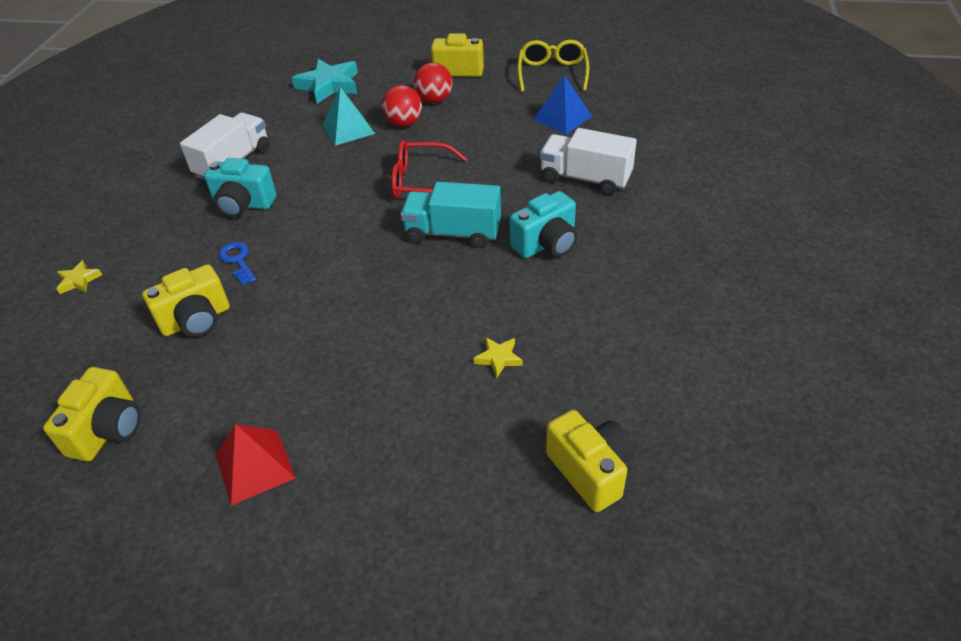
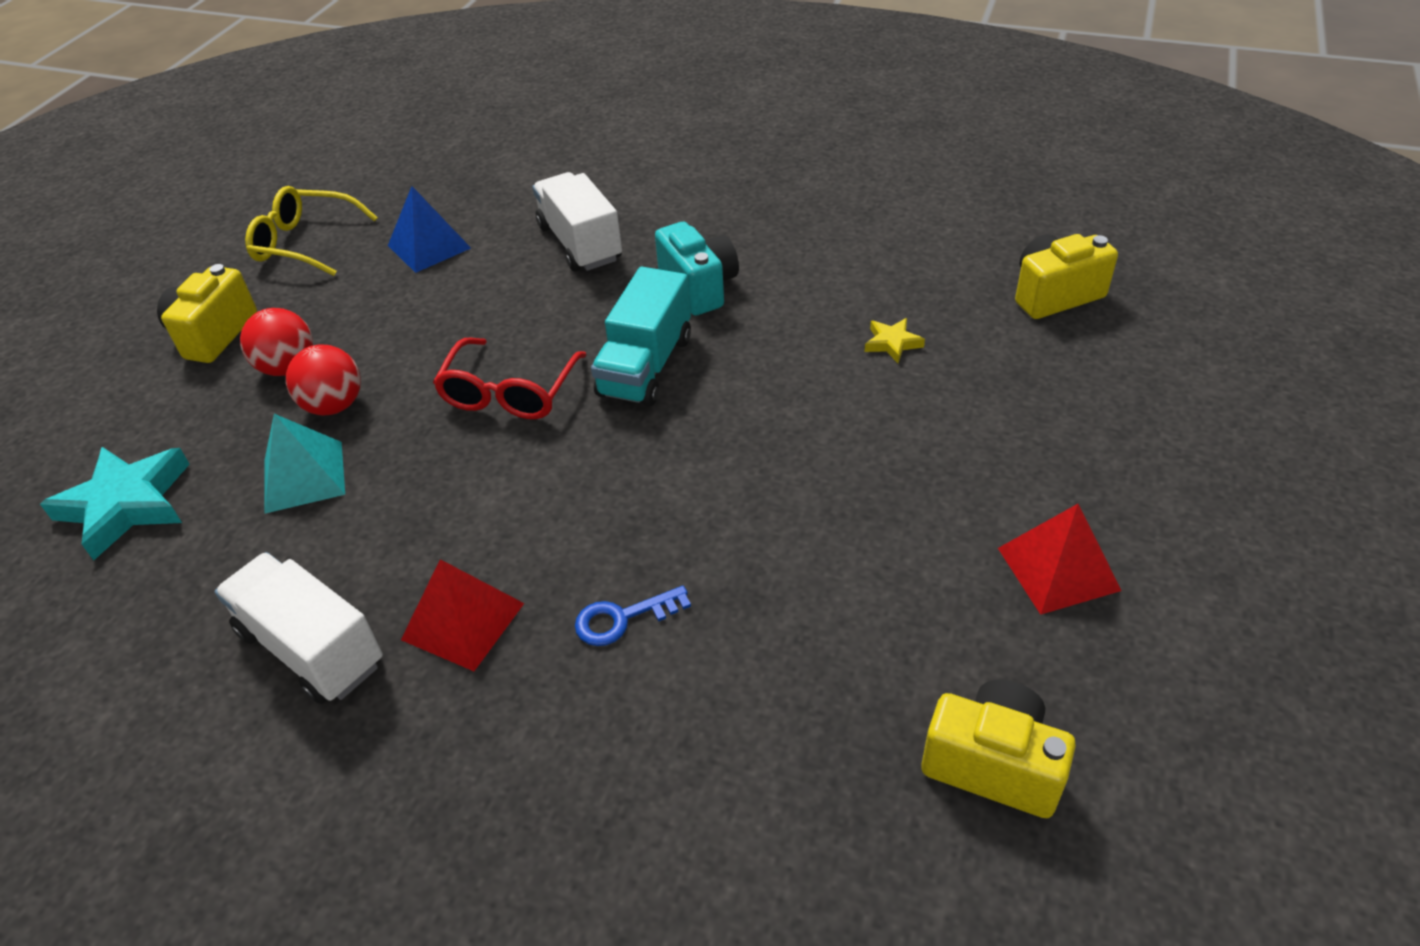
camera: 80 degrees left, 0 degrees up
(79, 280) = (596, 892): yellow star -> none
(196, 320) = (760, 666): yellow camera -> none
(243, 205) = (463, 621): turquoise camera -> red pyramid
(585, 178) = (580, 243): white truck -> white truck turned 120 degrees clockwise

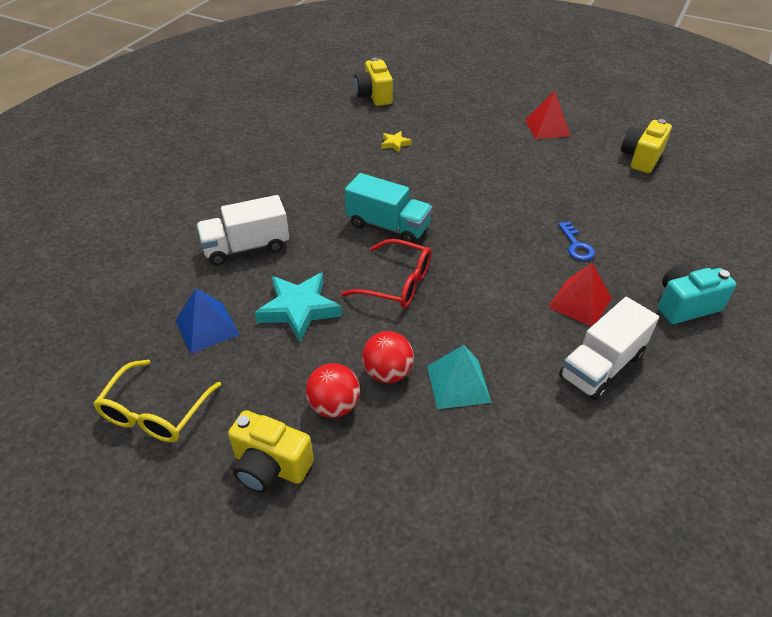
camera: 85 degrees left, 0 degrees up
(126, 504) = (473, 493): turquoise star -> turquoise star (299, 309)
(699, 288) = (320, 200): turquoise camera -> turquoise camera (685, 305)

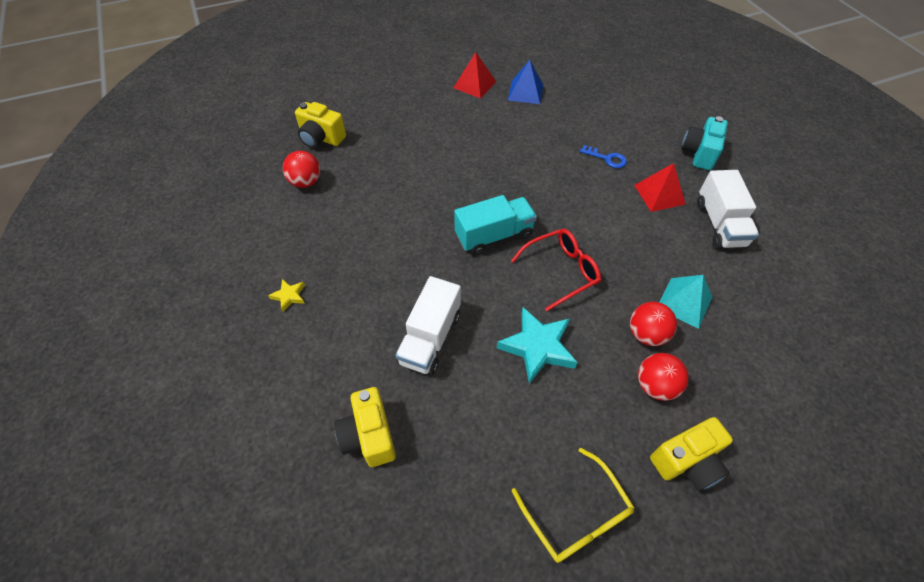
camera: 50 degrees left, 10 degrees up
(207, 327) = (505, 422): blue pyramid -> blue pyramid (525, 92)
(323, 114) = (306, 182): none -> red ball
(395, 144) = (399, 168): yellow star -> yellow star (289, 296)
(641, 158) = (553, 71): yellow camera -> yellow camera (369, 436)

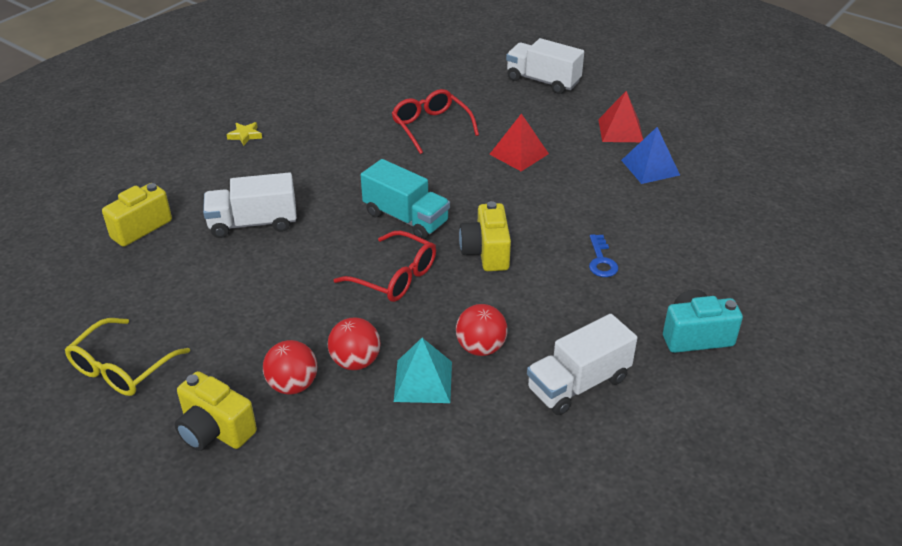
camera: 60 degrees right, 15 degrees down
(306, 182) = (376, 92): red ball -> red ball (481, 348)
(321, 138) = (439, 77): yellow camera -> yellow camera (486, 252)
(382, 90) = (543, 81): none -> white truck
(386, 172) = (431, 127): none -> red glasses
(537, 347) = (287, 290): turquoise star -> none
(659, 194) = (581, 319): red pyramid -> red pyramid (519, 154)

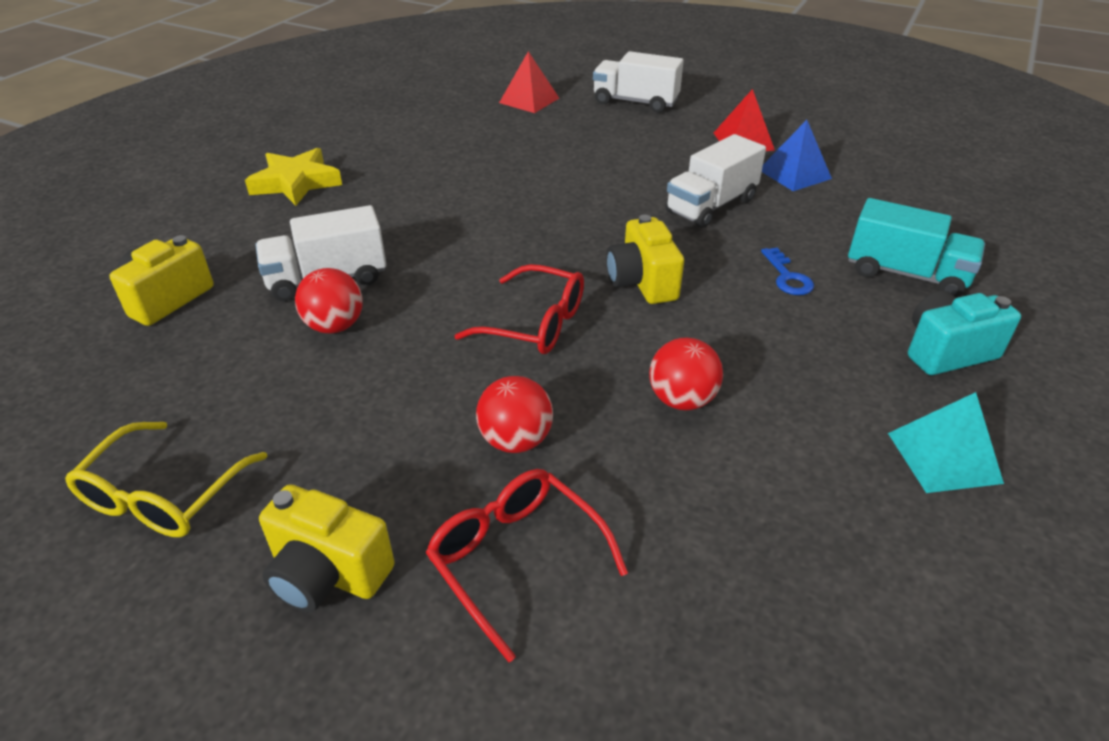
camera: 10 degrees left, 0 degrees up
(245, 135) = (296, 183): yellow star -> yellow star, size x2.06
(293, 385) = (433, 486): red ball -> red ball (335, 326)
(406, 218) = (526, 254): turquoise truck -> turquoise truck (906, 274)
(423, 381) = (620, 455): turquoise pyramid -> turquoise pyramid (944, 457)
(431, 127) = (524, 155): red glasses -> red glasses (515, 558)
(519, 154) = (638, 173): red pyramid -> red pyramid (529, 100)
(578, 384) = (831, 431): white truck -> white truck (711, 206)

